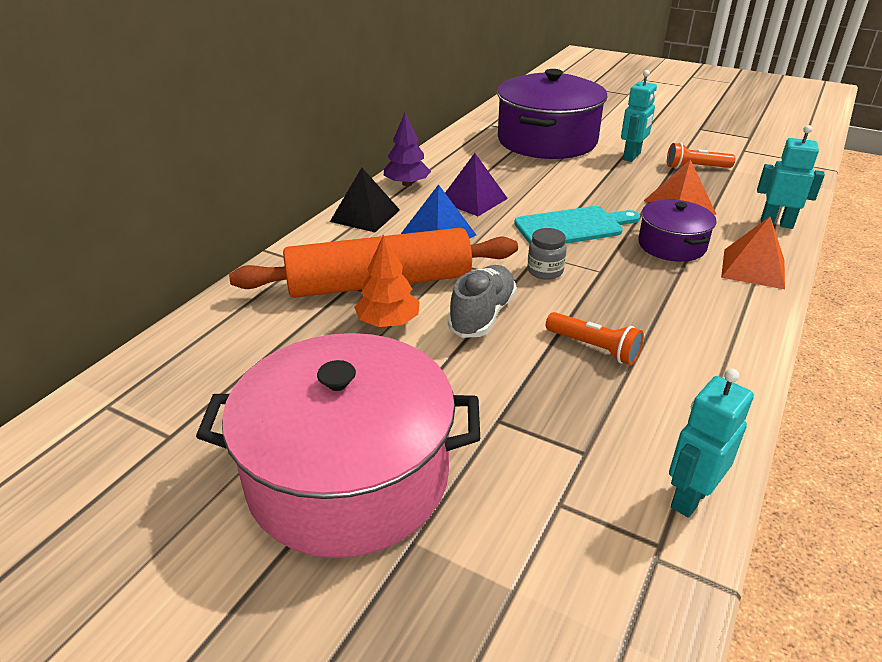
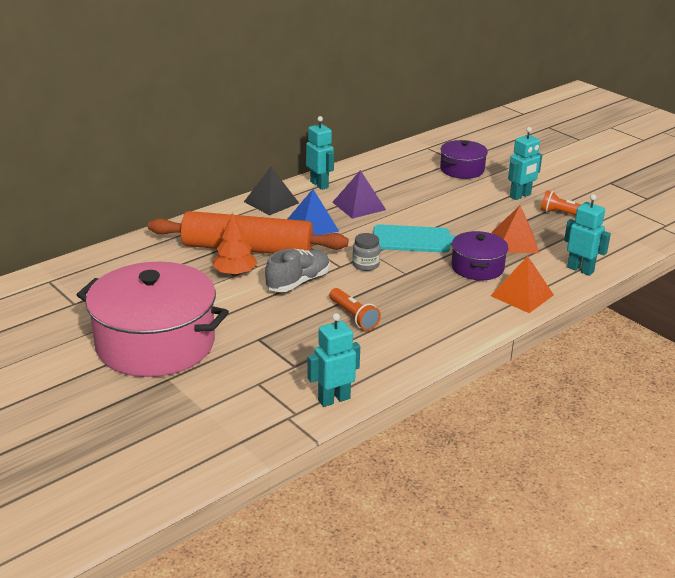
camera: 20 degrees right, 5 degrees down
(407, 184) = (319, 184): purple tree -> turquoise robot
(547, 140) = (462, 169): purple pot -> purple pot, size x0.51

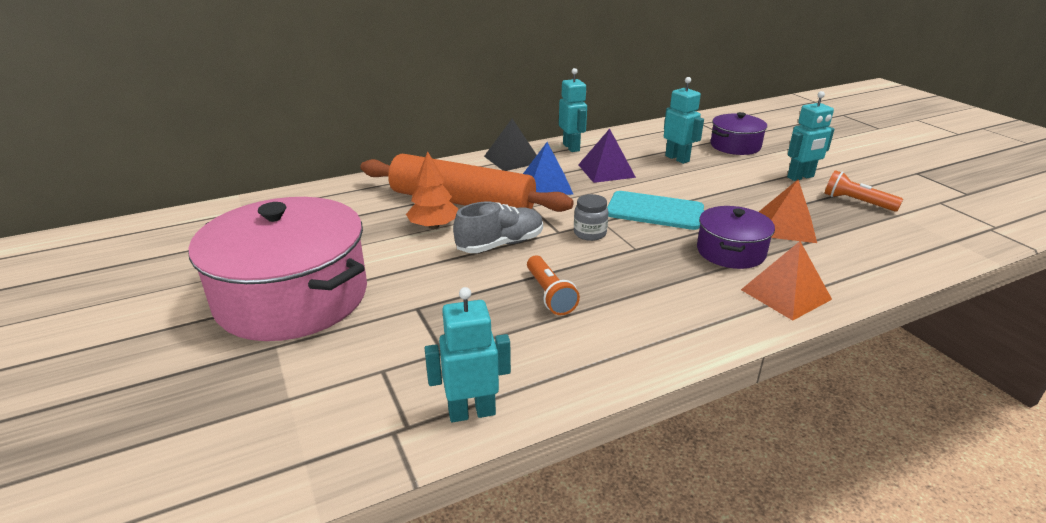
camera: 15 degrees right, 0 degrees up
(580, 269) = (873, 270): turquoise robot -> turquoise robot (677, 158)

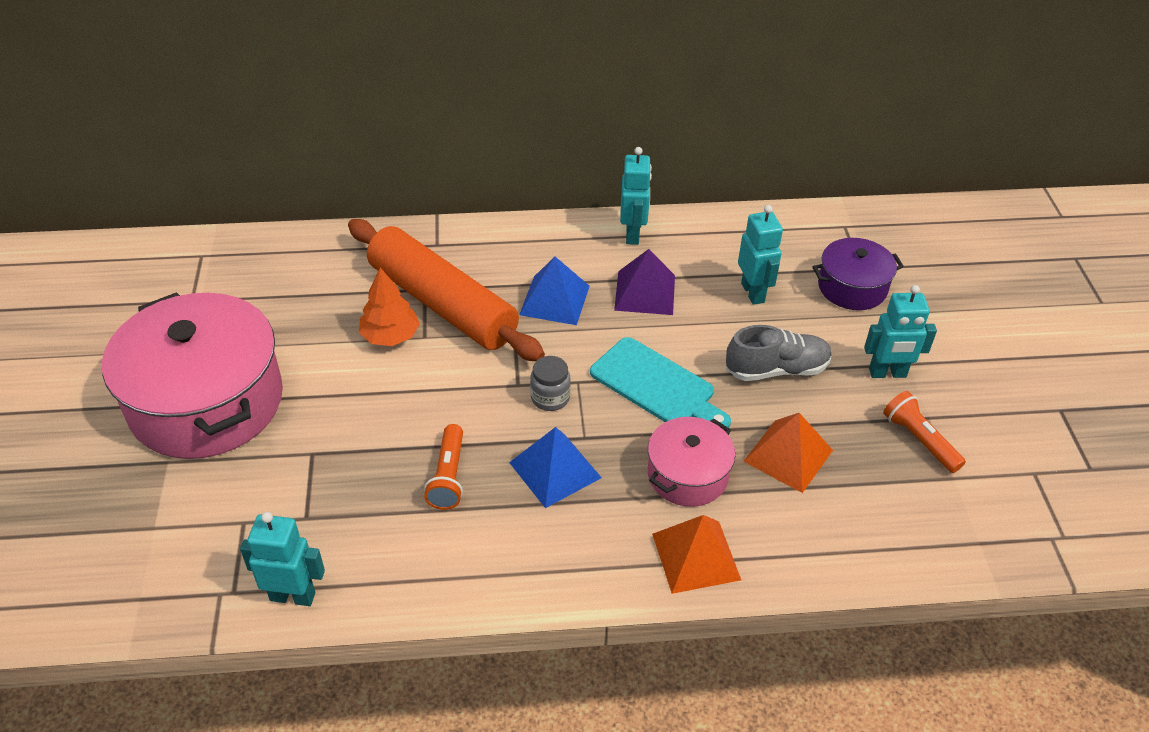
camera: 20 degrees right, 15 degrees up
(500, 244) = (443, 386): grey shoe -> grey shoe (776, 369)
(512, 159) = (545, 239): black pyramid -> none
(631, 271) = (555, 470): none -> blue pyramid
(730, 251) = (687, 475): purple pot -> pink pot

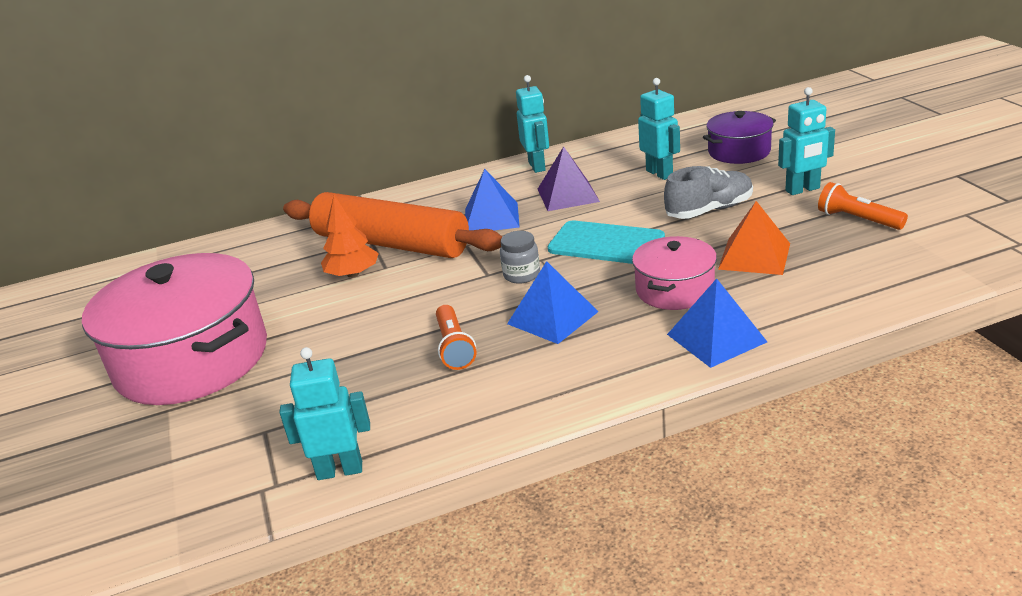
camera: 10 degrees left, 15 degrees down
(696, 556) = (716, 338): orange pyramid -> blue pyramid

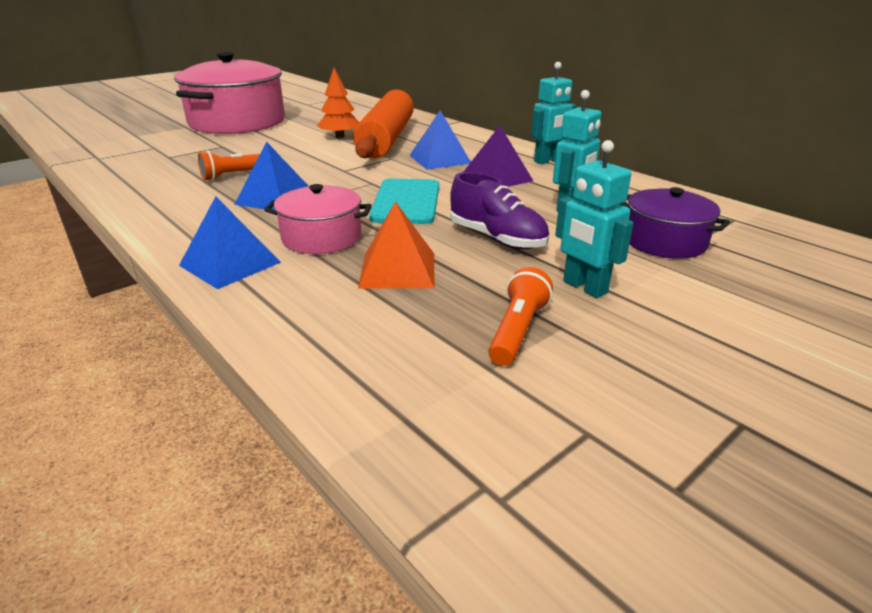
camera: 65 degrees right, 0 degrees up
(340, 470) = (102, 169): turquoise robot -> none
(521, 275) = (344, 180): grey jar -> none
(709, 210) = (497, 238): grey shoe -> purple shoe

